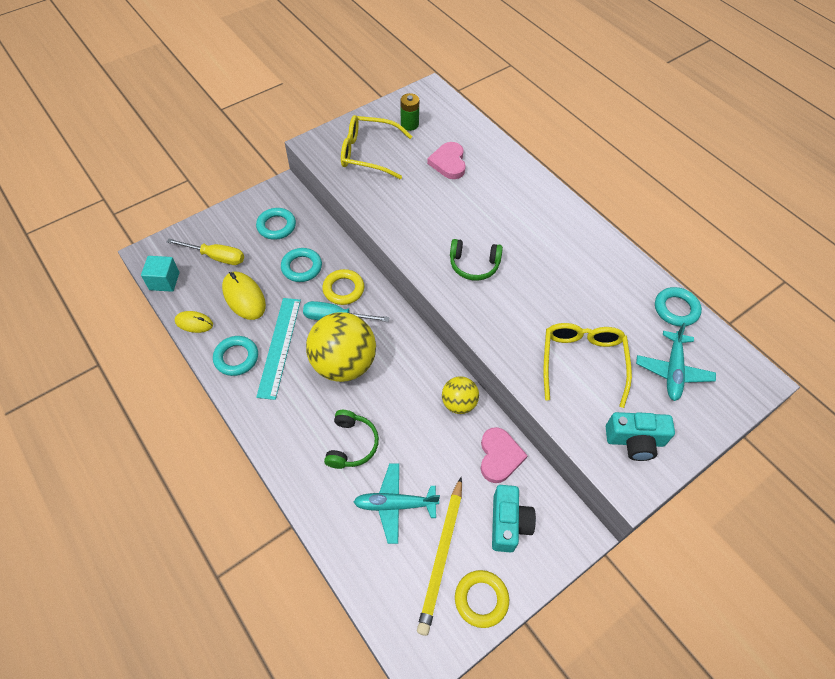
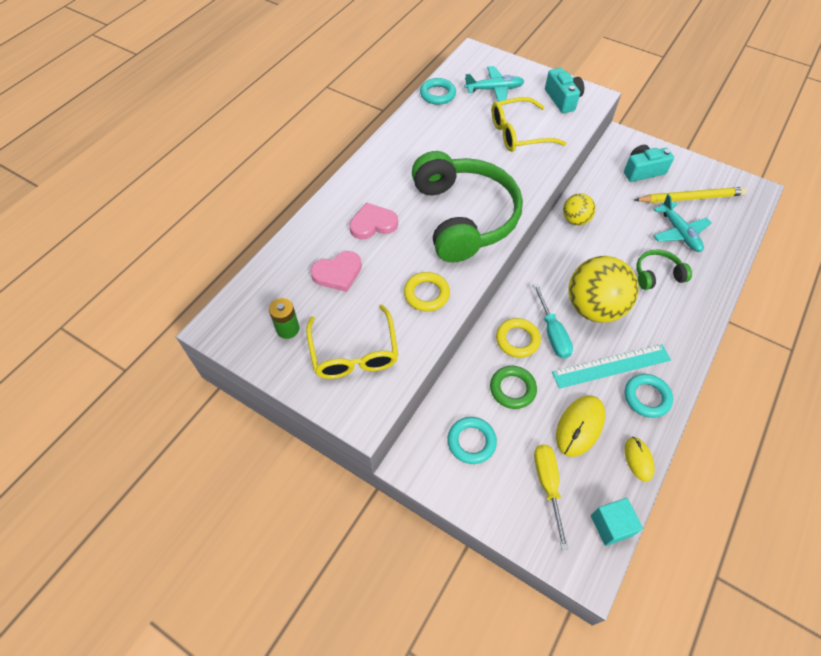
camera: 110 degrees left, 0 degrees up
(301, 267) = (512, 389): turquoise ring -> green ring
(474, 265) = (463, 217): green headphones -> green headphones, size x2.29
(481, 599) = (699, 172): yellow ring -> yellow ring (426, 294)
(499, 456) = (600, 186): pink heart -> pink heart (373, 224)

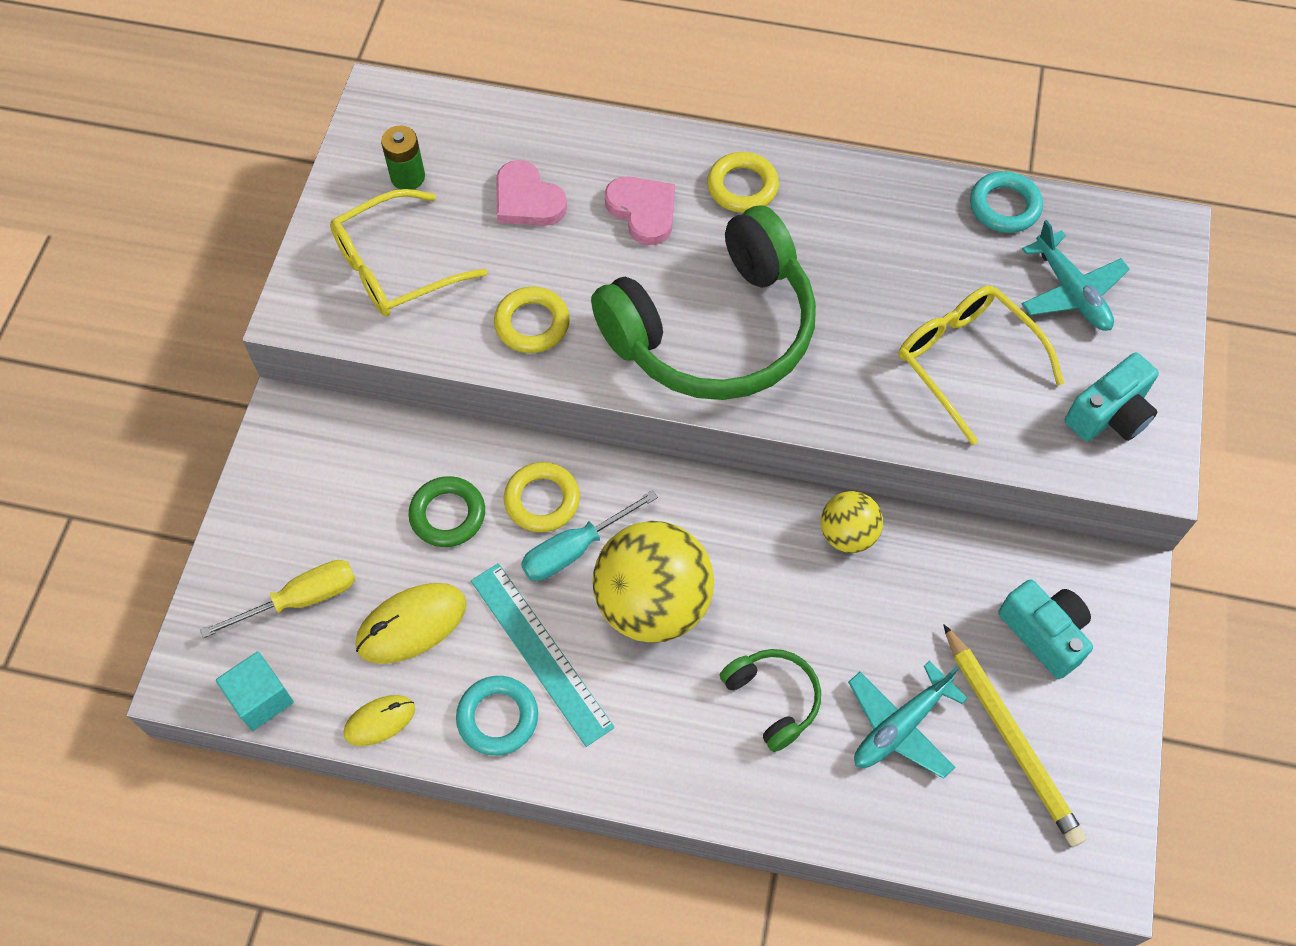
camera: 70 degrees right, 5 degrees up
(378, 180) = (742, 187): none -> yellow ring
(471, 442) = (341, 482): turquoise ring -> none
(579, 426) = (411, 625): yellow mouse -> yellow mouse turned 45 degrees counterclockwise

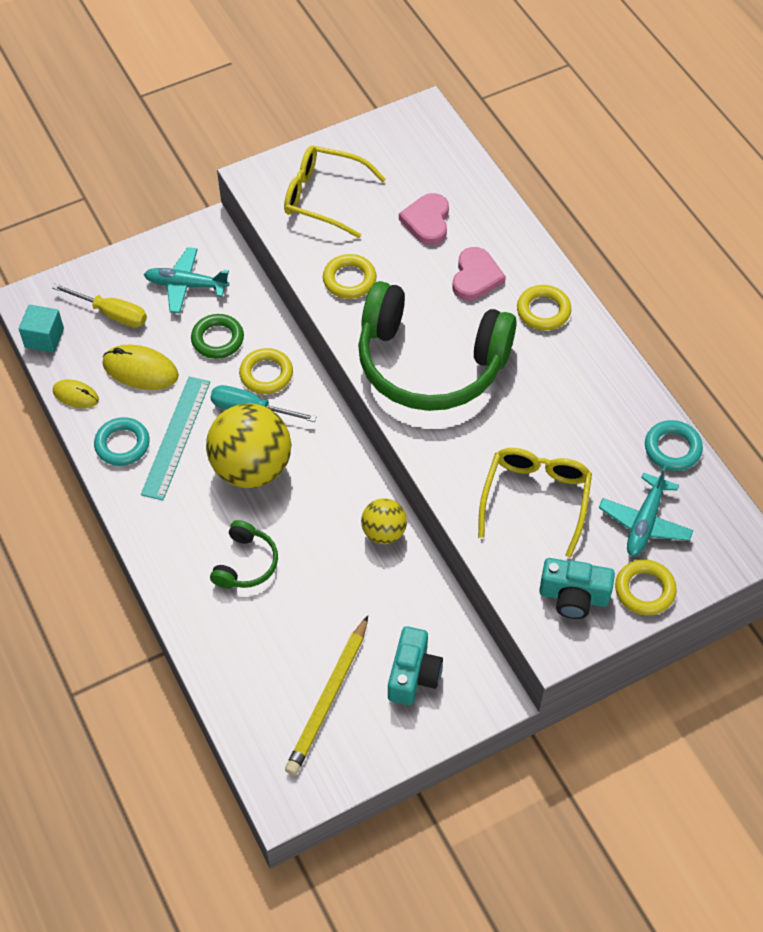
camera: 50 degrees right, 5 degrees down
(408, 177) = (386, 161): green battery -> none
(900, 726) = (285, 637): turquoise plane -> turquoise plane (186, 285)
(1149, 349) = (644, 590): none -> yellow ring

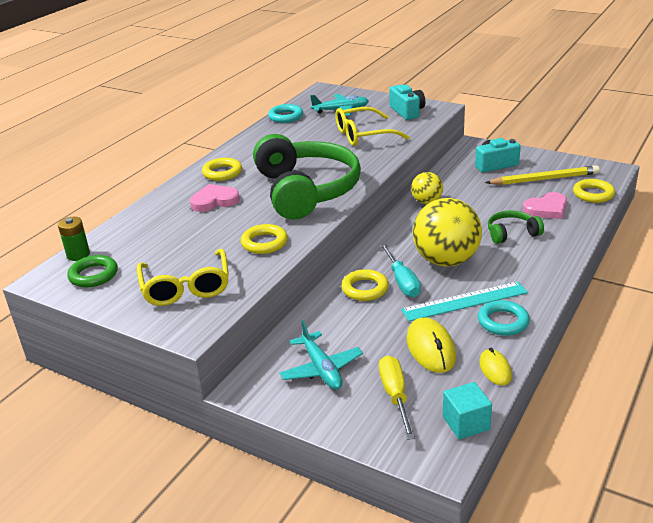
camera: 120 degrees left, 25 degrees down
(217, 339) = (358, 325): green ring -> green ring (93, 275)
(427, 221) = (175, 235): pink heart -> pink heart (546, 209)
(452, 144) = (78, 255): none -> green battery
(644, 590) = (380, 100): yellow ring -> yellow ring (593, 194)

